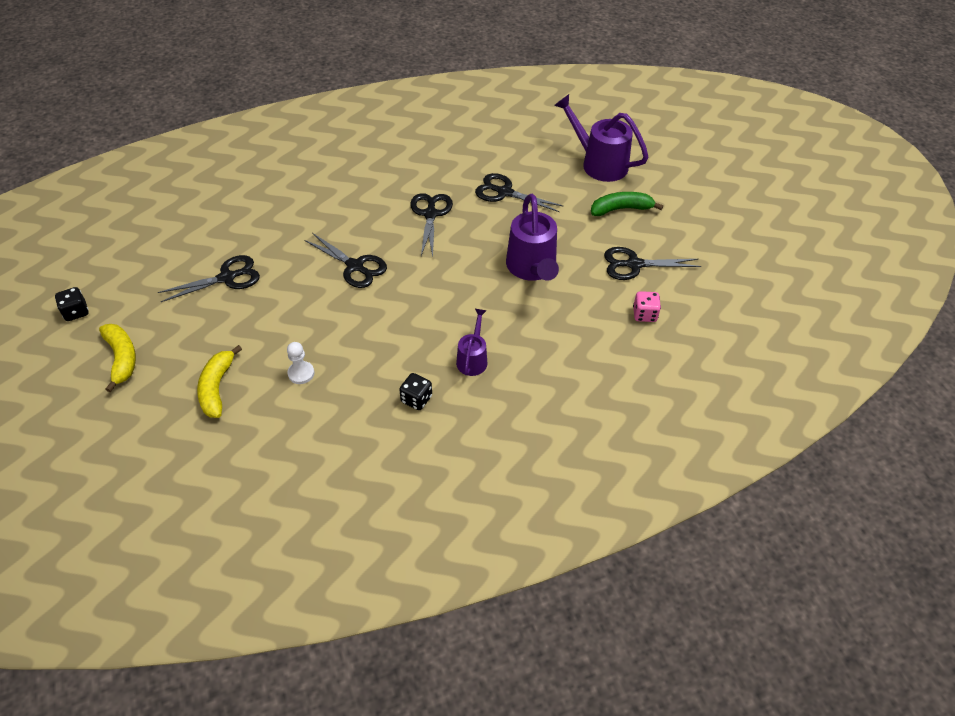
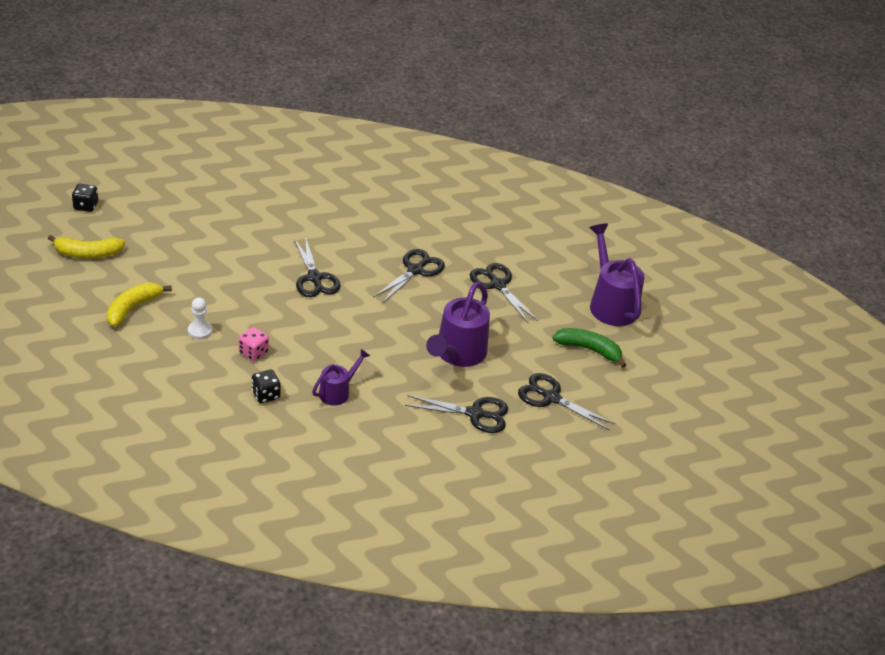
camera: 30 degrees right, 10 degrees down
(122, 358) = (88, 253): yellow banana -> yellow banana turned 75 degrees clockwise
(227, 278) = (211, 237): black scissors -> black scissors (475, 414)
(644, 314) = (516, 439): pink dice -> pink dice (253, 352)

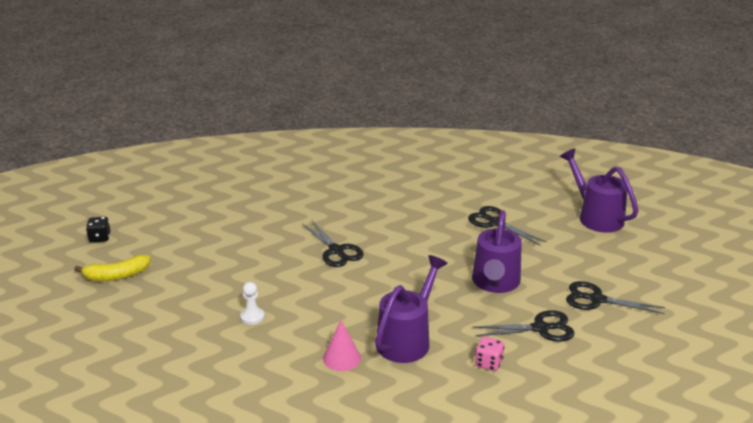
camera: 10 degrees left, 10 degrees down
(133, 308) = (179, 312): yellow banana -> none
(253, 352) = (312, 324): pink dice -> pink dice (488, 363)
(266, 395) = (341, 358): black dice -> pink cone
(338, 392) = (407, 339): purple watering can -> purple watering can, size x1.78
(415, 270) = (420, 226): black scissors -> none
(589, 350) = (602, 255): green banana -> none

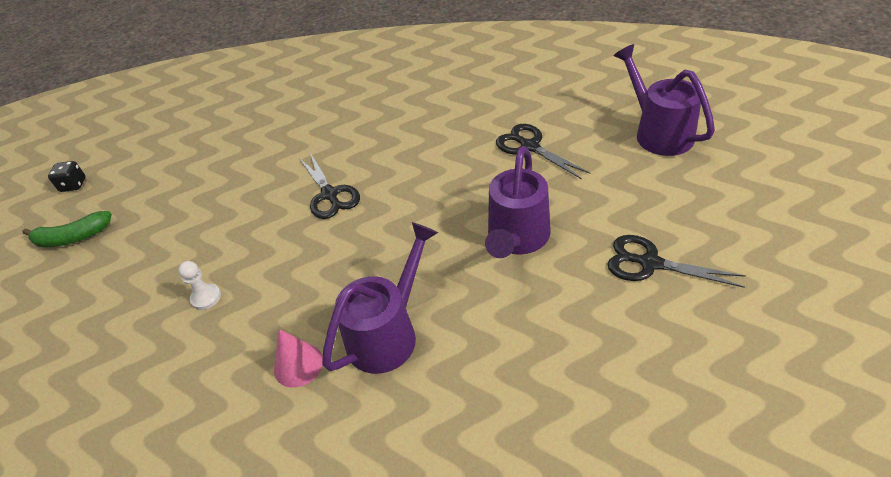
camera: 10 degrees right, 15 degrees up
(117, 275) = (73, 237): yellow banana -> green banana
(488, 363) = (490, 375): pink dice -> none
(540, 328) = (568, 313): black scissors -> none

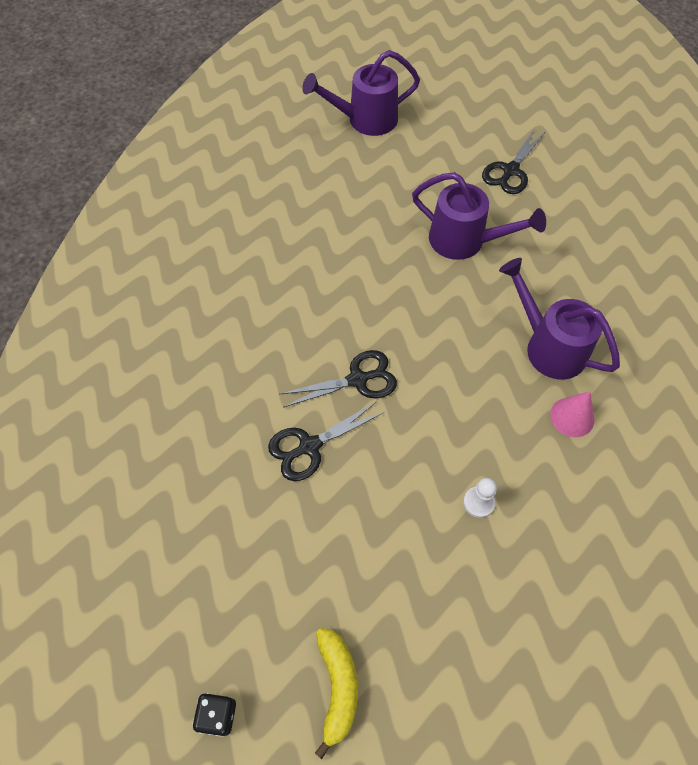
camera: 85 degrees left, 15 degrees up
(73, 237) = (337, 687): green banana -> yellow banana
(529, 146) = (348, 206): black scissors -> black scissors (309, 446)

